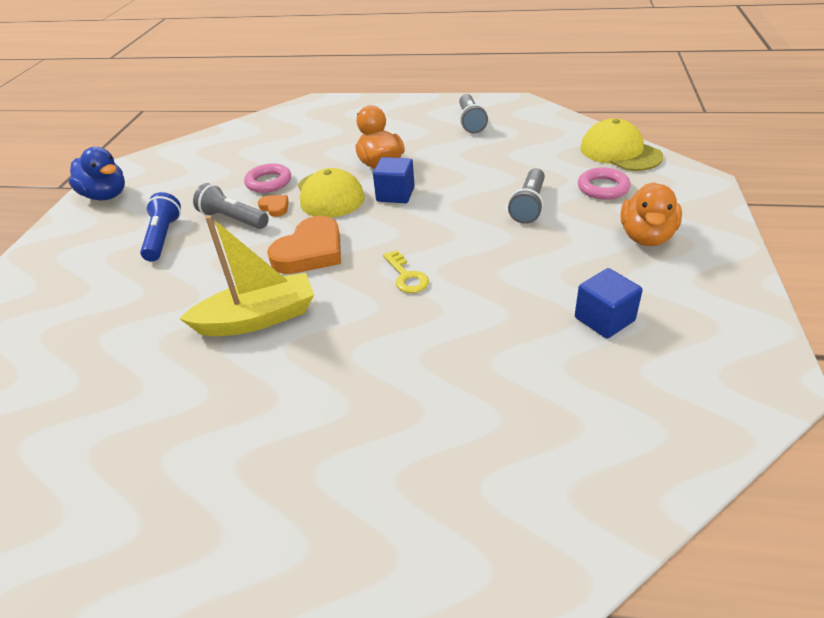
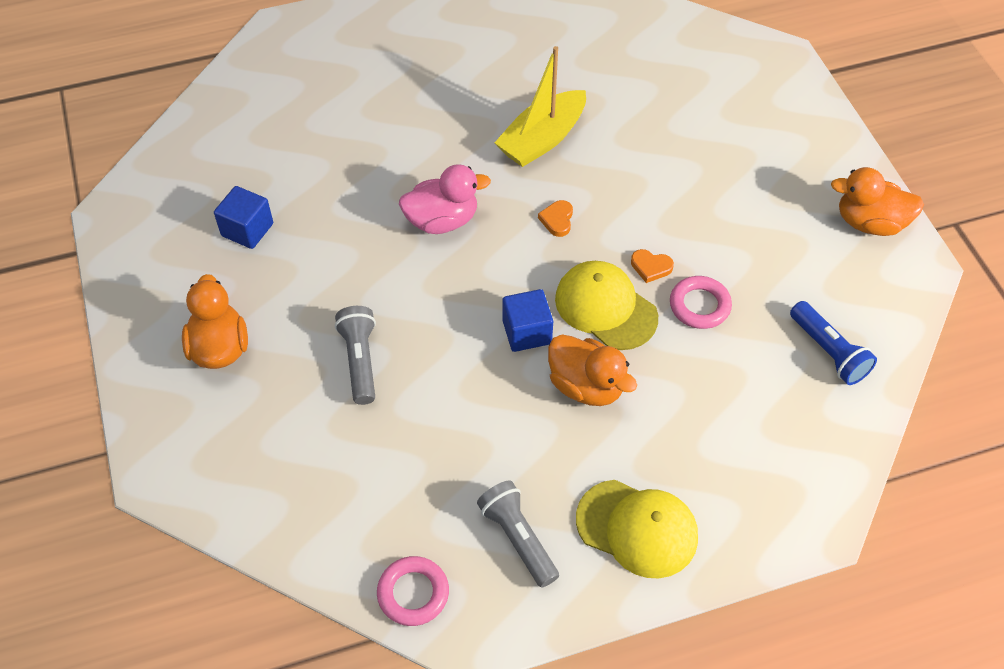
camera: 150 degrees right, 15 degrees up
(106, 196) = (870, 223): blue duck -> orange duck
(163, 237) = (727, 190): blue flashlight -> blue flashlight (829, 352)
(232, 219) = (680, 235): grey flashlight -> none
(310, 251) = (557, 220): orange heart -> orange heart, size x0.47
(406, 276) = (442, 220): yellow key -> pink duck
(603, 188) = (280, 423): pink ring -> pink ring (413, 593)
(620, 152) = (270, 517): yellow cap -> yellow cap (637, 528)

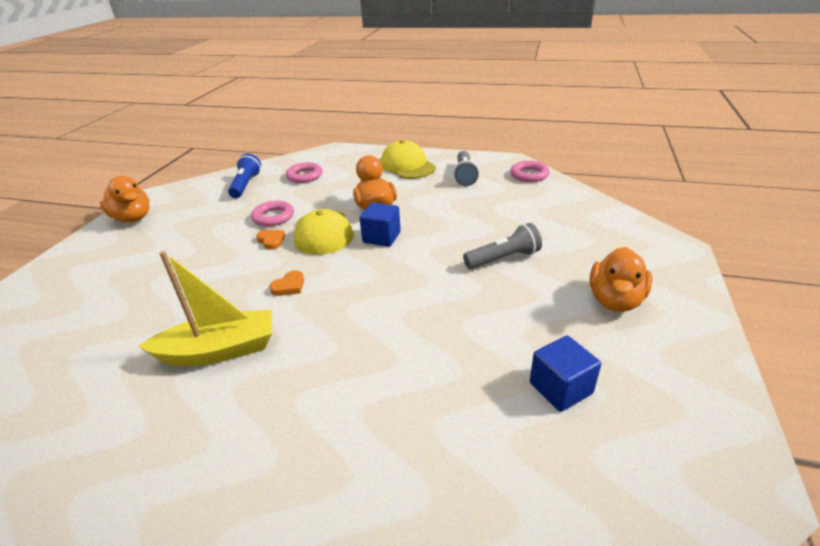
camera: 145 degrees left, 20 degrees down
(360, 361) = (503, 258): grey flashlight -> grey flashlight turned 135 degrees counterclockwise
(442, 220) = (371, 320): pink duck -> none
(771, 416) = (304, 176): none -> pink ring

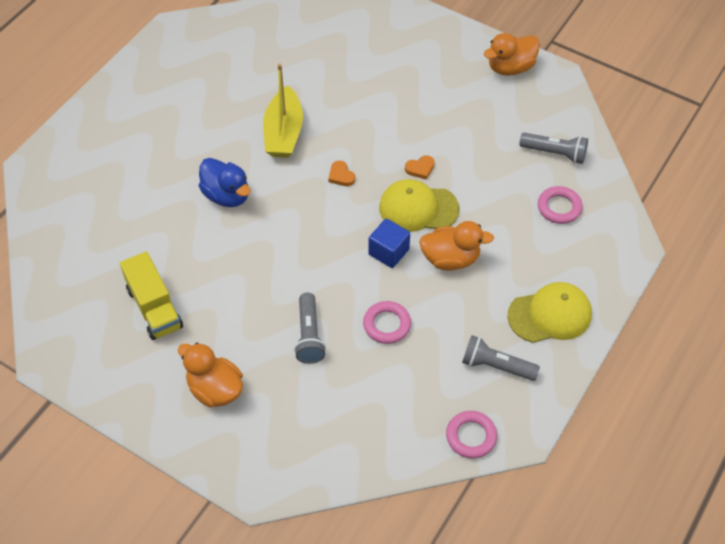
camera: 105 degrees right, 20 degrees up
(246, 185) = (555, 153): blue flashlight -> grey flashlight
(273, 217) = (467, 173): pink ring -> pink ring (387, 325)
(343, 375) = (227, 195): none -> blue duck
(560, 388) = (154, 308): blue cube -> yellow truck

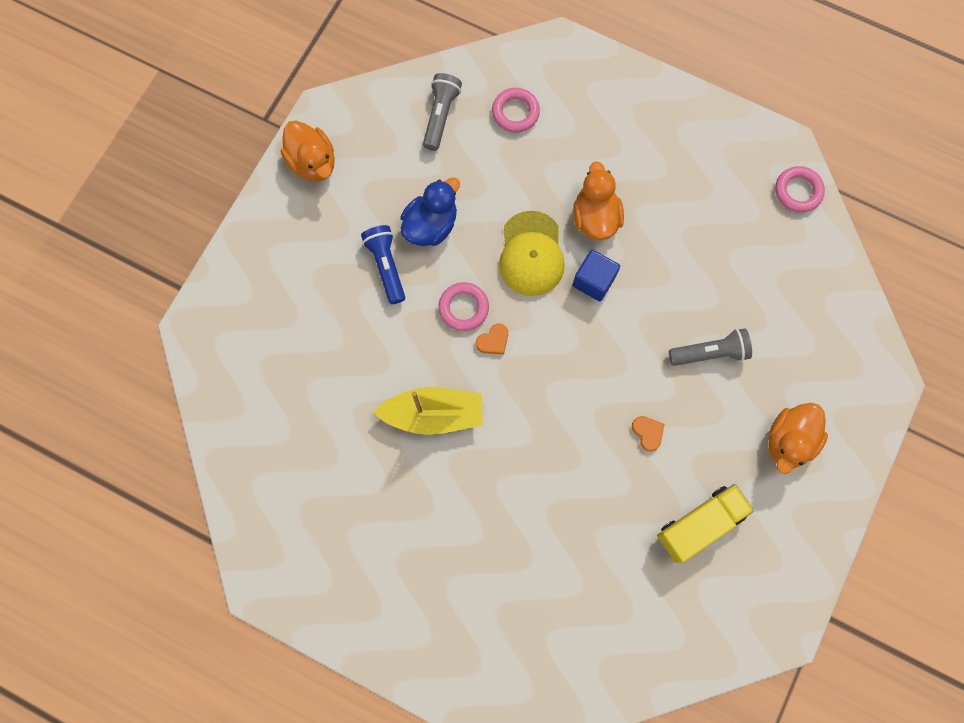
camera: 95 degrees left, 20 degrees up
(227, 195) = (535, 468): blue duck -> blue duck (431, 225)
(387, 325) = (685, 276): pink ring -> pink ring (463, 308)
(414, 109) = (386, 266): none -> blue flashlight
(420, 168) = (475, 255): orange heart -> orange heart (648, 433)
(496, 366) = (718, 171): grey flashlight -> none
(550, 315) = (651, 122): yellow cap -> none

